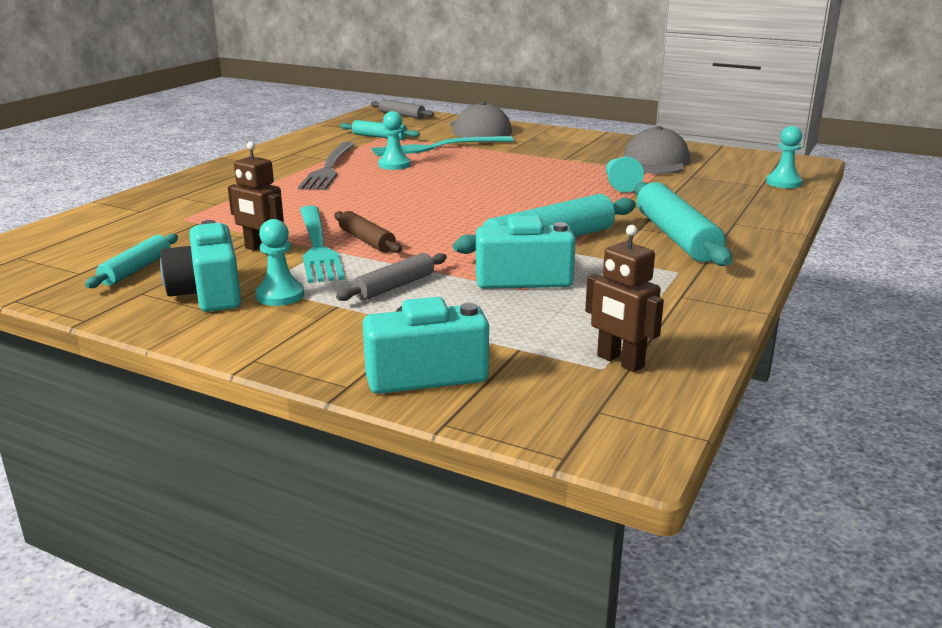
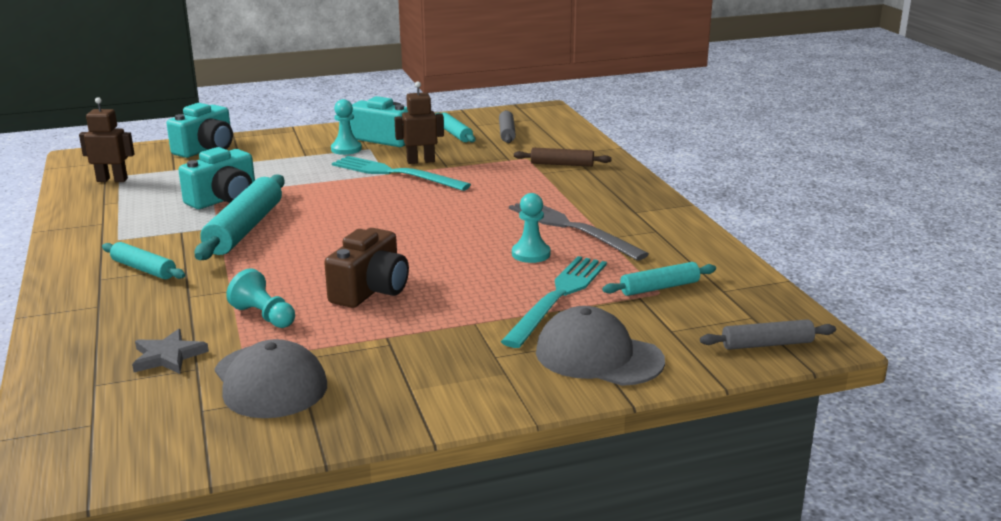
camera: 135 degrees right, 0 degrees up
(366, 240) = (373, 186): brown rolling pin -> brown rolling pin (562, 164)
(394, 286) = (294, 171): grey rolling pin -> grey rolling pin (507, 133)
(531, 177) = (370, 290): none -> brown camera
(676, 237) = (144, 269): turquoise rolling pin -> turquoise rolling pin, size x0.56
(704, 184) = (168, 356): none -> grey star
(783, 183) = (65, 402): turquoise pawn -> none

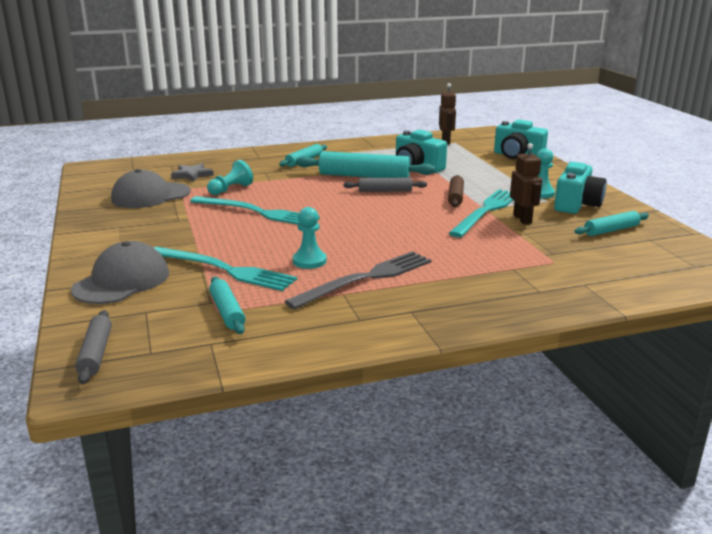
camera: 90 degrees right, 0 degrees up
(370, 290) = (257, 212): brown camera -> turquoise fork
(507, 133) = (632, 253): grey rolling pin -> grey rolling pin (385, 191)
(562, 164) = (543, 279): brown rolling pin -> brown rolling pin (455, 197)

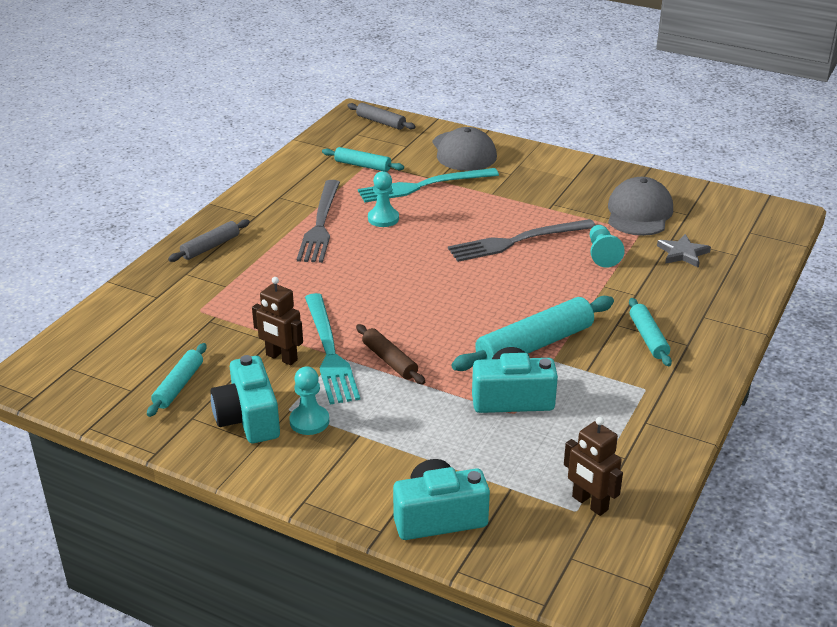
camera: 135 degrees right, 10 degrees up
(257, 212) = (517, 241): turquoise fork -> grey fork
(385, 191) = (471, 331): grey rolling pin -> grey rolling pin (210, 247)

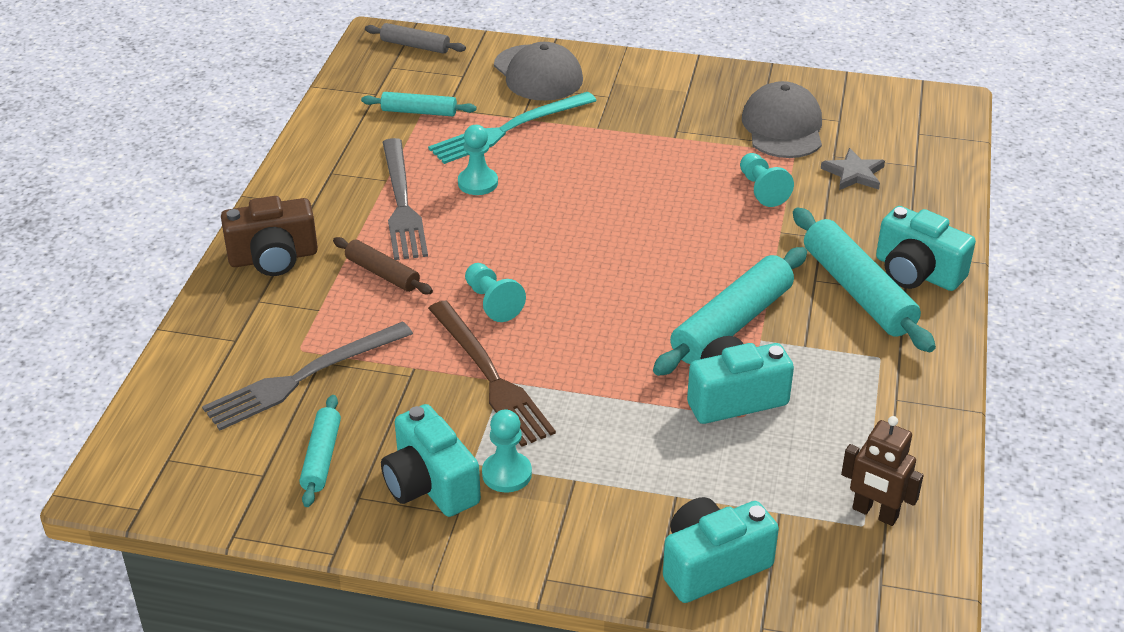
camera: 15 degrees left, 5 degrees up
(210, 247) = (273, 258): grey rolling pin -> brown camera
(281, 358) = (434, 395): brown robot -> none
(329, 351) = (490, 376): turquoise fork -> brown fork
(355, 301) = (492, 302): none -> turquoise pawn
(389, 361) = (569, 375): brown rolling pin -> brown rolling pin (382, 273)
(517, 241) = (655, 188): grey fork -> grey fork (303, 377)
(648, 338) = (858, 291): turquoise rolling pin -> turquoise rolling pin, size x1.78
(704, 332) = (917, 272): none -> turquoise camera

